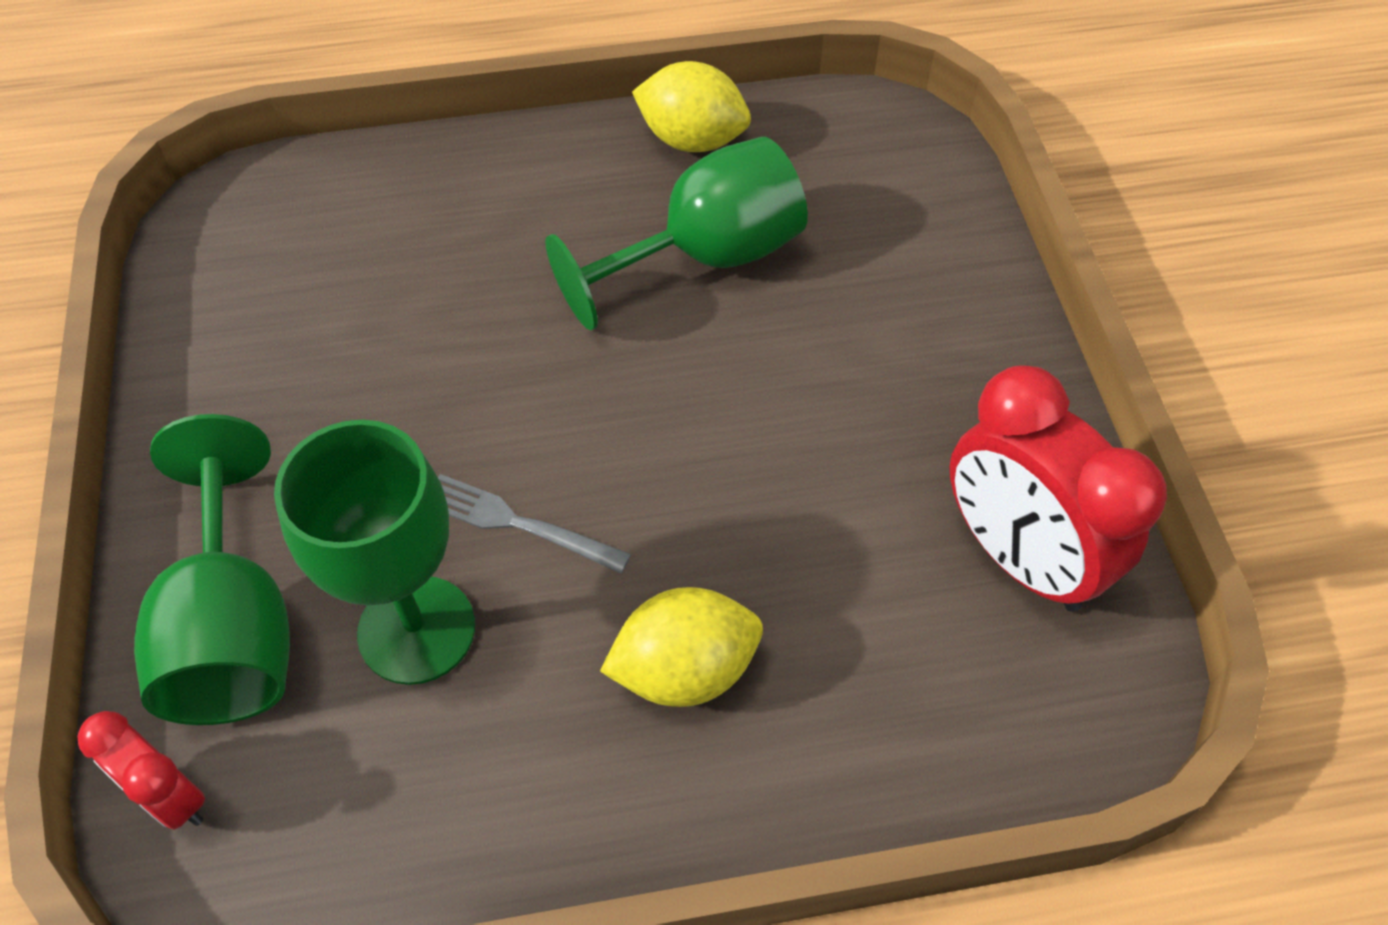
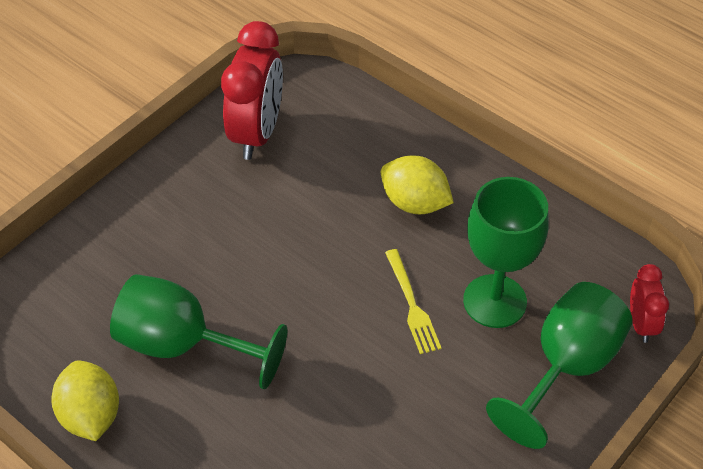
camera: 130 degrees left, 5 degrees down
(516, 523) = (412, 306): grey fork -> yellow fork

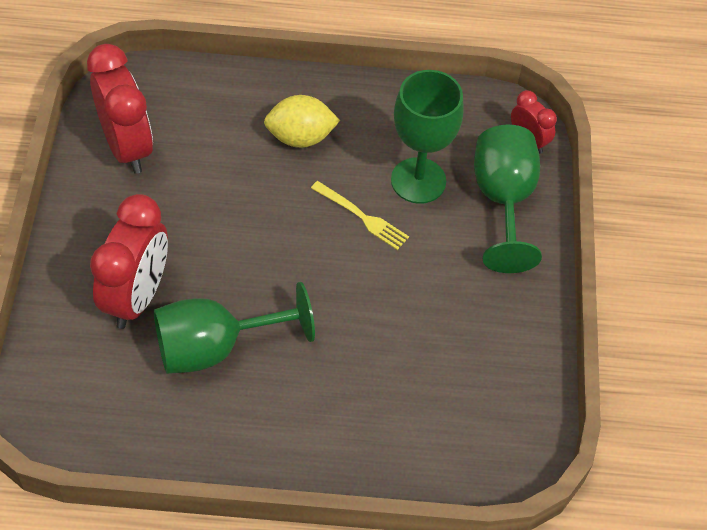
camera: 40 degrees left, 5 degrees up
(91, 415) = (190, 443): yellow lemon -> none
(157, 263) = (137, 297): none -> red clock

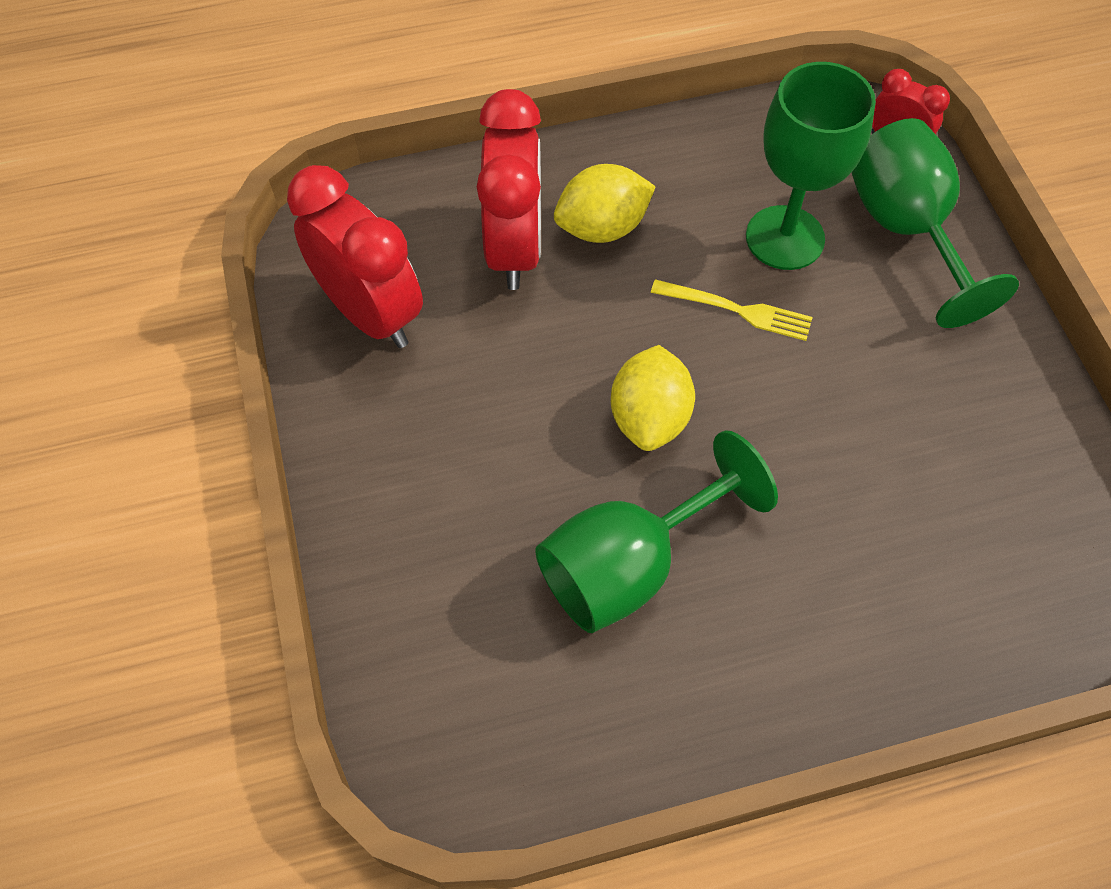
camera: 15 degrees left, 5 degrees up
(137, 297) = (483, 527): red clock -> red clock (514, 248)
(271, 265) = (649, 417): none -> yellow lemon

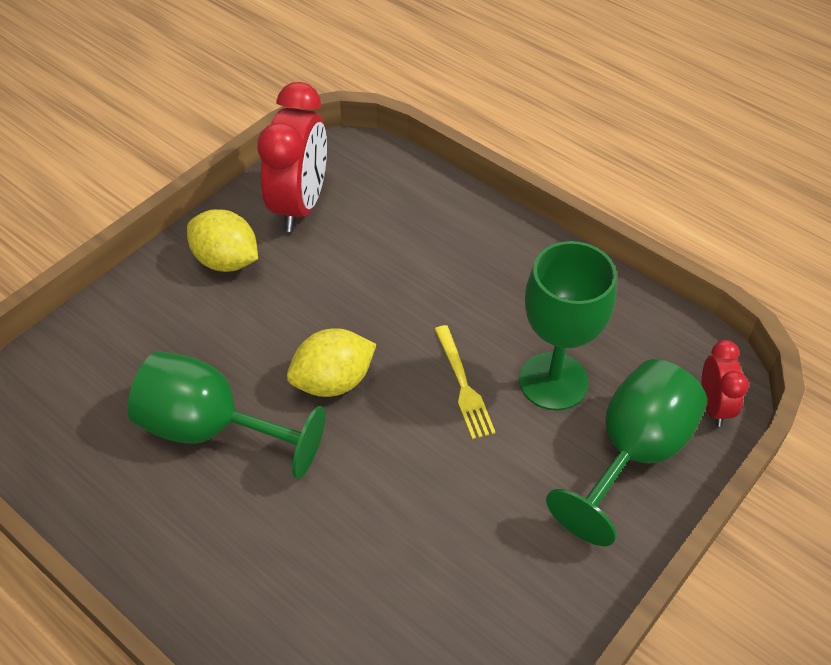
camera: 55 degrees right, 10 degrees down
(514, 248) = (408, 243): red clock -> none
(602, 227) = (466, 277): yellow lemon -> yellow lemon (226, 261)

